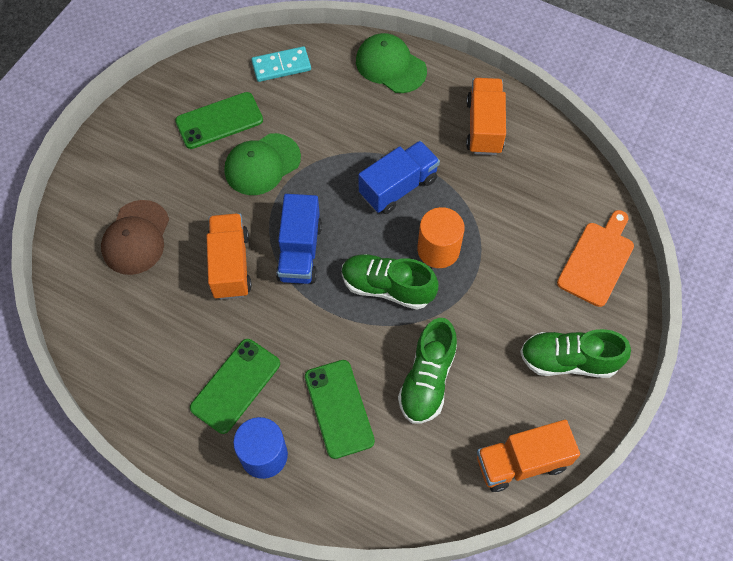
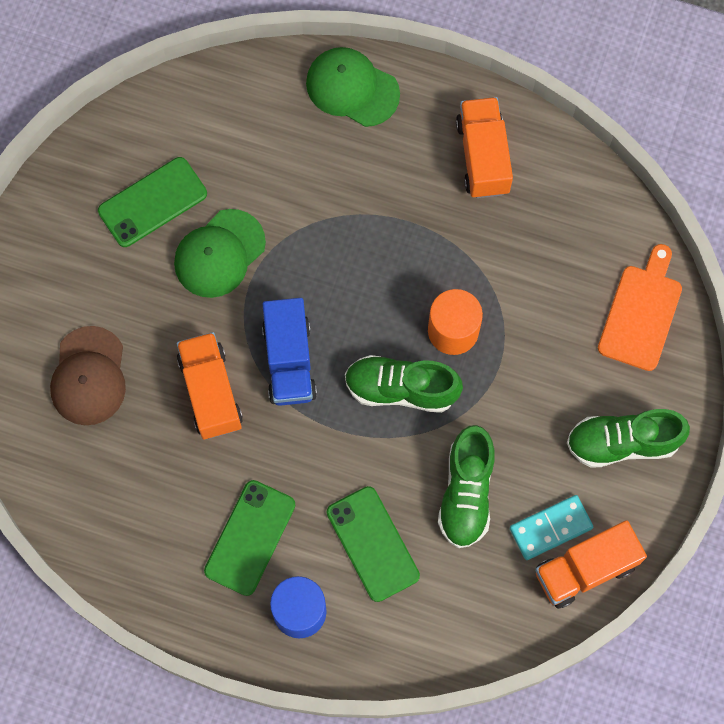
camera: 10 degrees left, 10 degrees up
(281, 66) = (213, 111): turquoise domino -> turquoise domino (550, 528)
(398, 187) = (391, 256): blue truck -> none

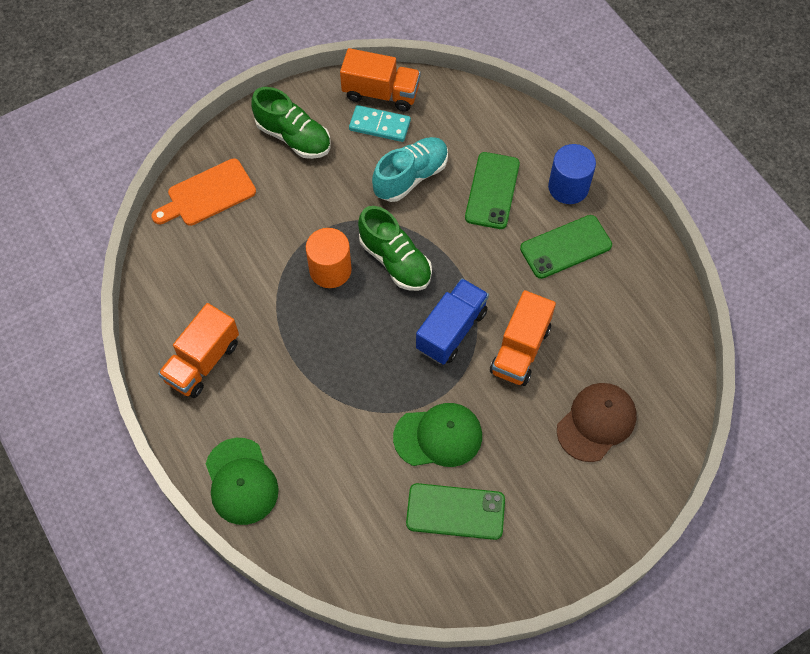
camera: 140 degrees left, 10 degrees down
(466, 493) = (411, 177): green shoe -> turquoise shoe

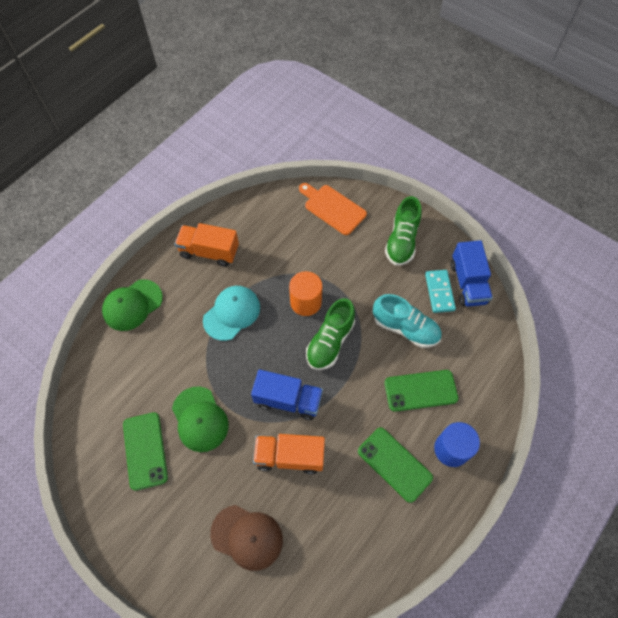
camera: 70 degrees right, 0 degrees up
(309, 360) = (232, 313): none -> turquoise cap
(381, 93) = (468, 283): orange truck -> blue truck

